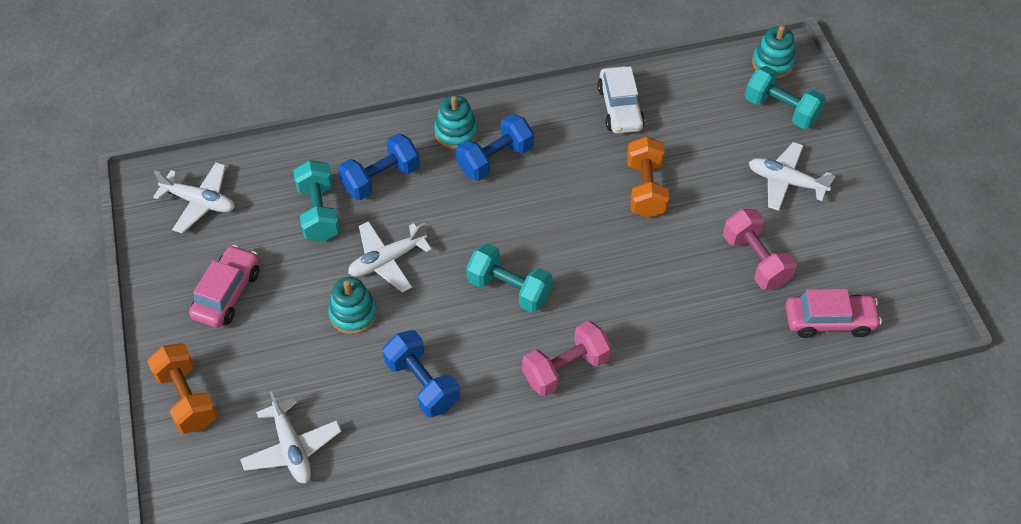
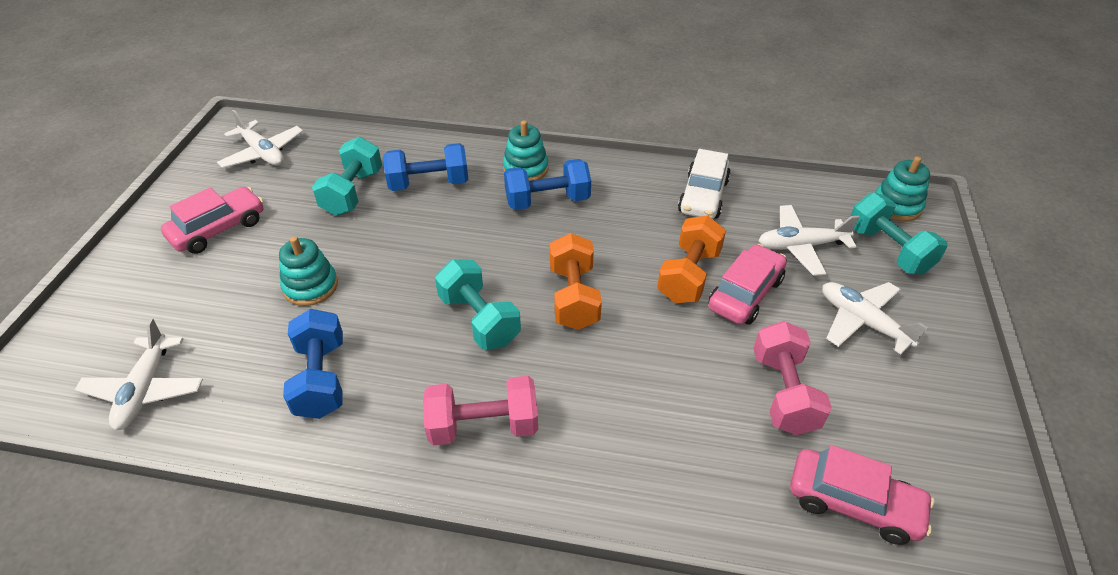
camera: 25 degrees right, 10 degrees down
(187, 398) = (102, 304): orange dumbbell -> orange dumbbell (573, 297)
(387, 260) = (380, 251): white plane -> white plane (801, 246)
(694, 189) = (745, 294): none -> pink car

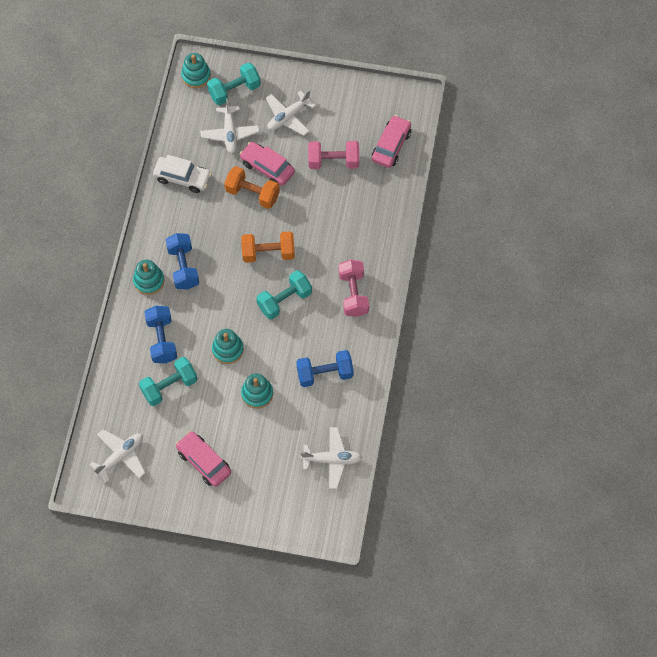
camera: 90 degrees left, 20 degrees up
(353, 192) = (169, 386): turquoise dumbbell -> turquoise dumbbell turned 45 degrees counterclockwise
(399, 251) = (228, 349): none -> turquoise stacking toy

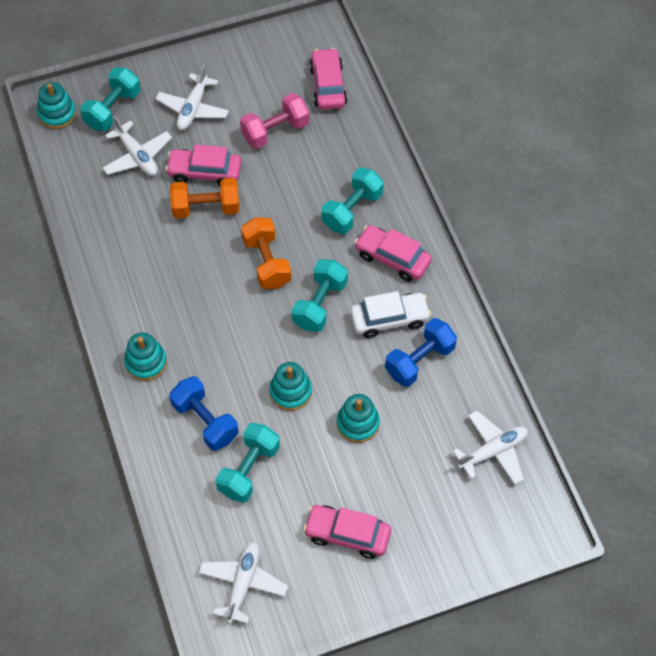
camera: 30 degrees left, 5 degrees down
(183, 178) = (113, 229): white car -> white car (389, 319)
(183, 267) = (177, 326): blue dumbbell -> none
(268, 253) = (267, 262): orange dumbbell -> orange dumbbell turned 75 degrees counterclockwise
(348, 245) = (352, 210): none -> turquoise dumbbell
(353, 294) = (392, 258): pink dumbbell -> pink car

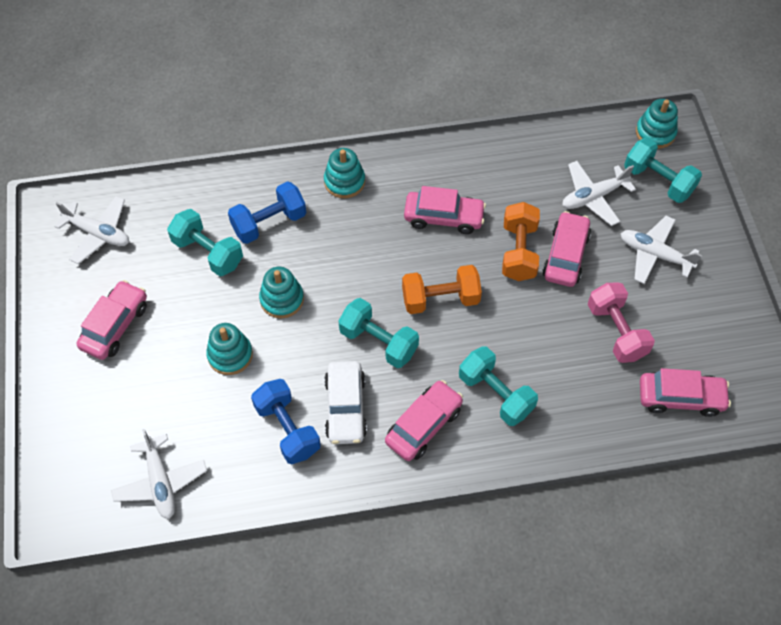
camera: 100 degrees right, 0 degrees up
(177, 271) = (443, 217): none -> pink car

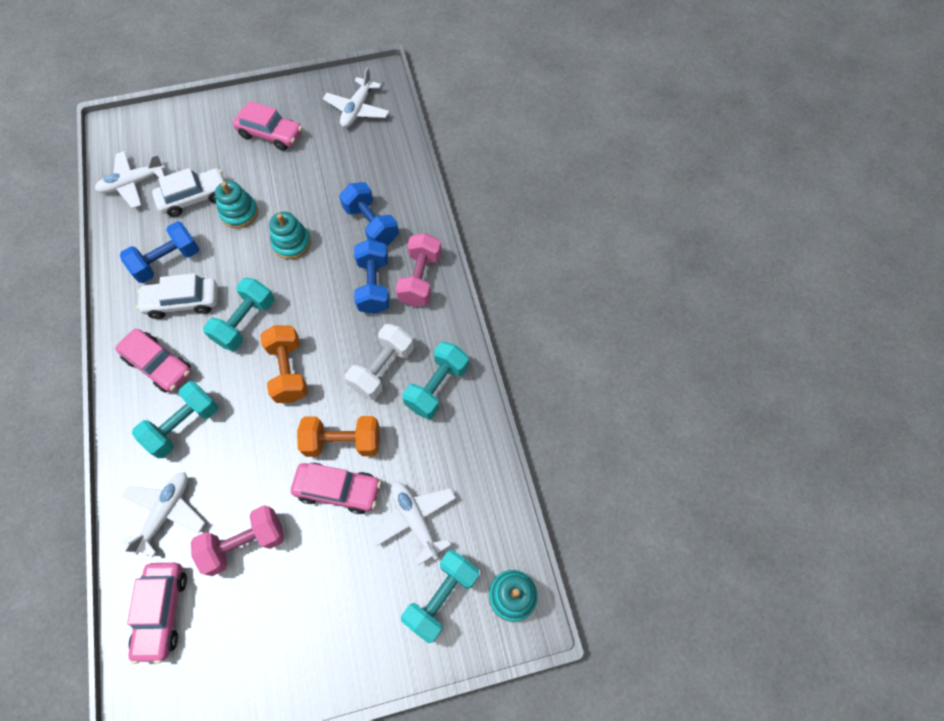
camera: 85 degrees right, 5 degrees up
(198, 406) = (194, 198): none -> white car
(208, 252) = (340, 184): turquoise dumbbell -> turquoise dumbbell (437, 387)
(344, 182) = (420, 279): turquoise stacking toy -> pink dumbbell
(347, 222) = (374, 285): none -> blue dumbbell
(443, 217) = (382, 368): pink car -> white dumbbell
(654, 254) = (340, 589): white plane -> white plane (166, 512)

